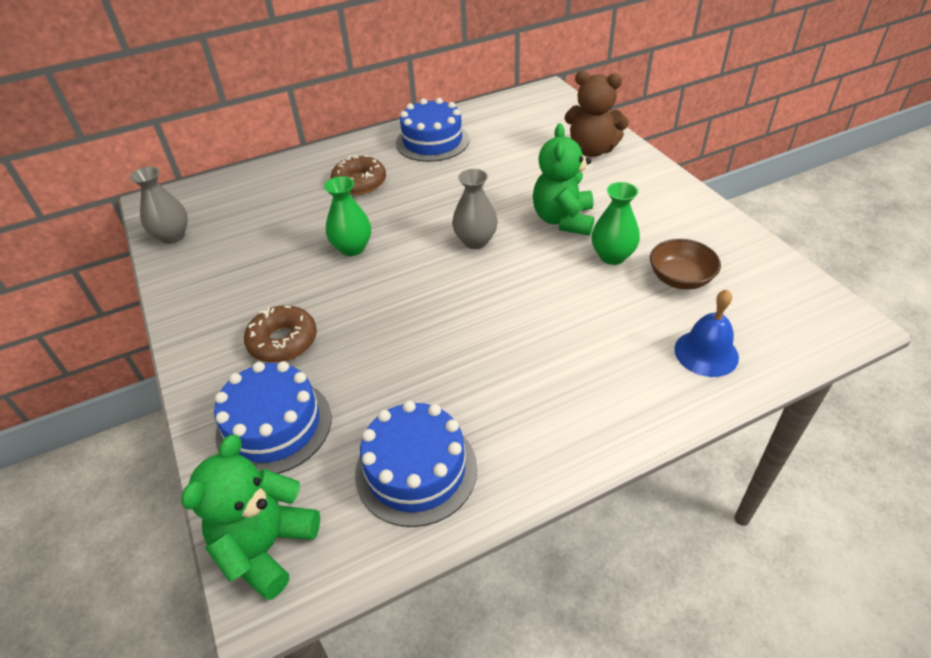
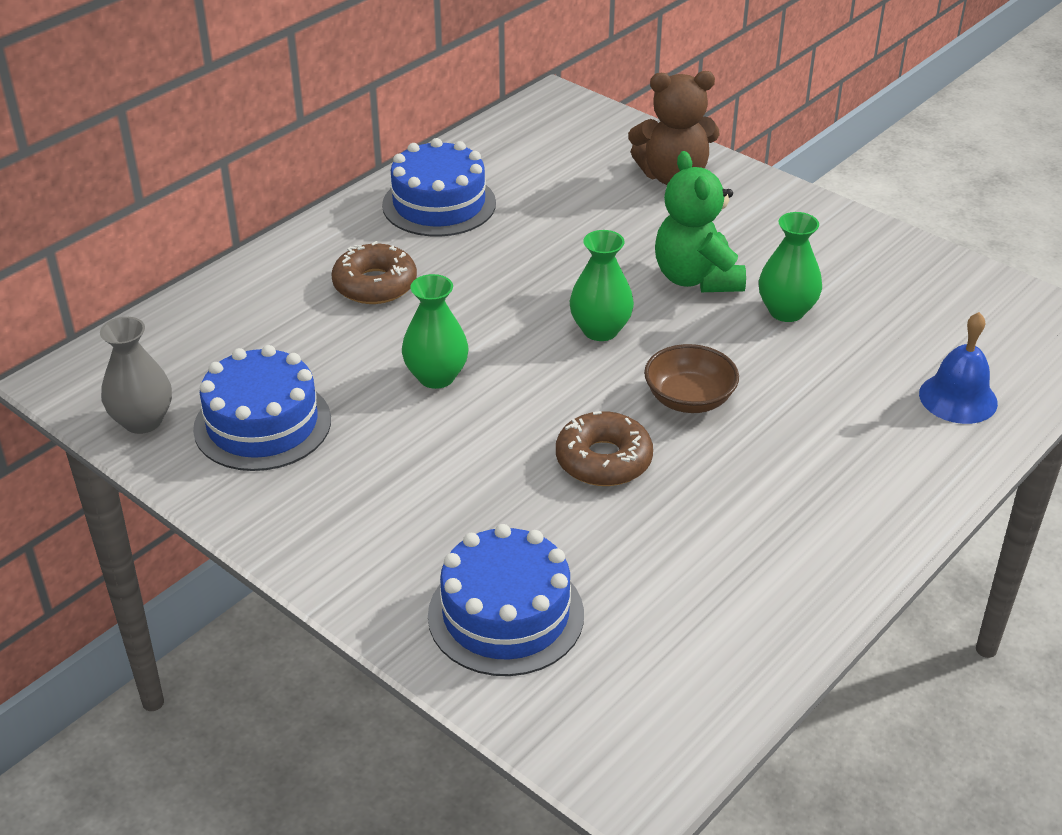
camera: 25 degrees left, 5 degrees down
(266, 547) = (602, 739): green teddy bear -> none
(283, 341) = (435, 516): brown donut -> brown donut (603, 460)
(416, 470) = (717, 610): blue cake -> blue cake (262, 424)
(475, 241) = (600, 330): grey vase -> green vase
(680, 278) = (881, 320): brown bowl -> brown bowl (689, 399)

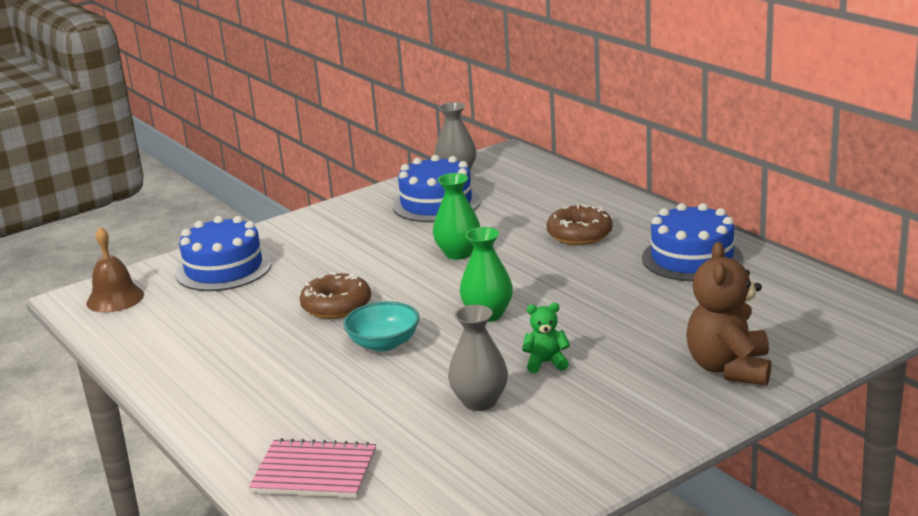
camera: 105 degrees right, 15 degrees down
(629, 725) = (115, 298): none -> brown bell
(689, 399) = (384, 343): brown bowl -> turquoise bowl
(696, 278) = (546, 363): green teddy bear -> green teddy bear, size x0.51
(786, 311) = (480, 402): green vase -> grey vase
(958, 398) = (314, 472): blue bell -> pink notebook

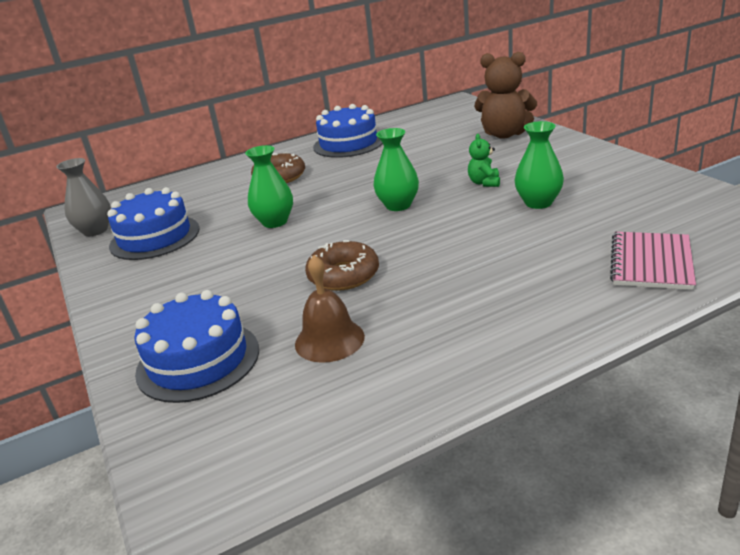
camera: 80 degrees left, 5 degrees up
(115, 298) = (219, 456): brown bell -> brown bell (329, 340)
(384, 343) = (431, 246): turquoise bowl -> none
(480, 402) = (538, 203): grey vase -> green vase

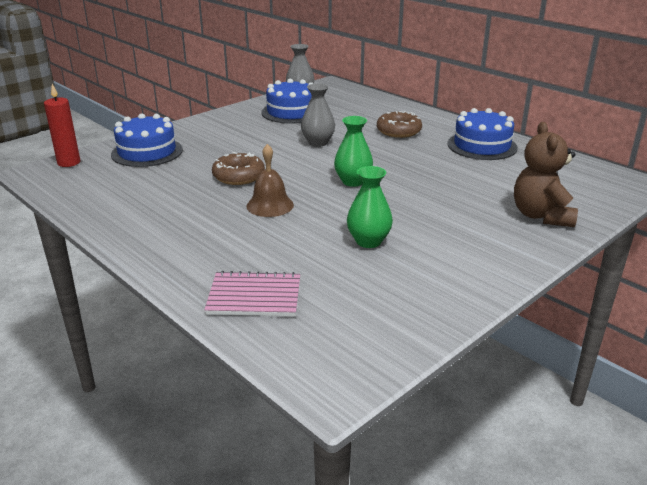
camera: 70 degrees right, 0 degrees up
(175, 457) = (69, 163): none -> red candle
(275, 222) = (318, 143): green vase -> grey vase
(329, 340) = (160, 183): brown bell -> brown bell (270, 205)
(484, 183) = (408, 214): green teddy bear -> none

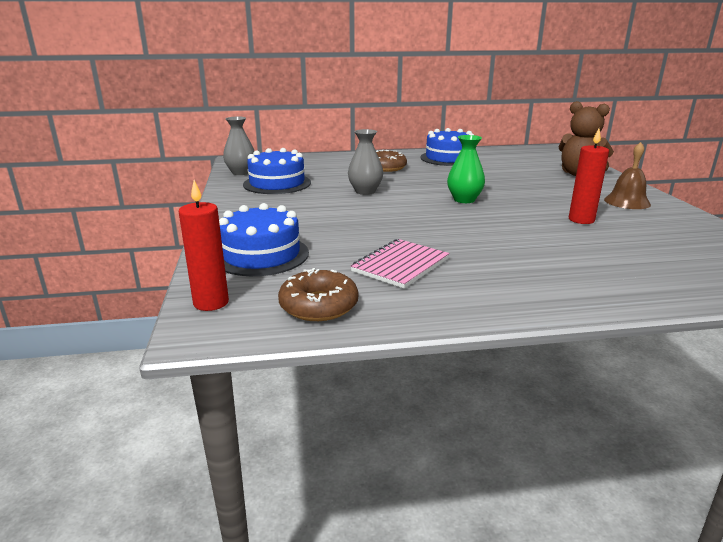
camera: 55 degrees left, 5 degrees down
(238, 176) = (395, 231): brown donut -> brown donut (318, 305)
(254, 296) = (659, 277): pink notebook -> pink notebook (400, 265)
(270, 205) = (477, 234): brown bell -> brown bell (627, 202)
(368, 241) = (581, 220): green vase -> red candle

